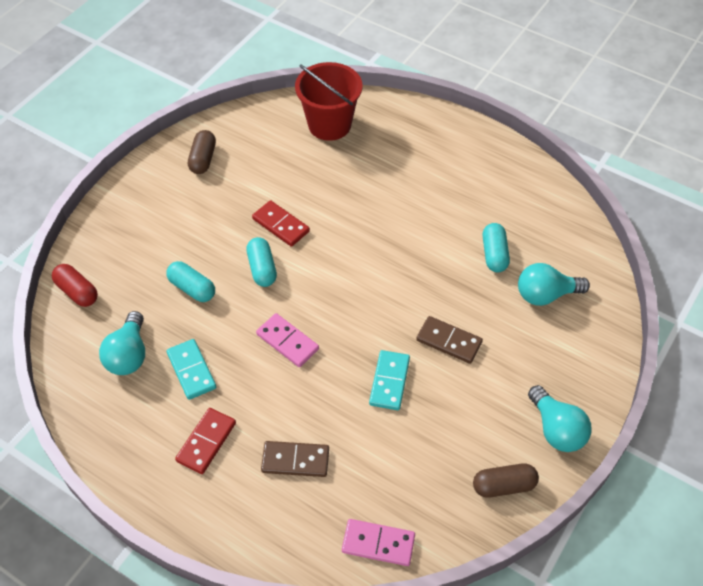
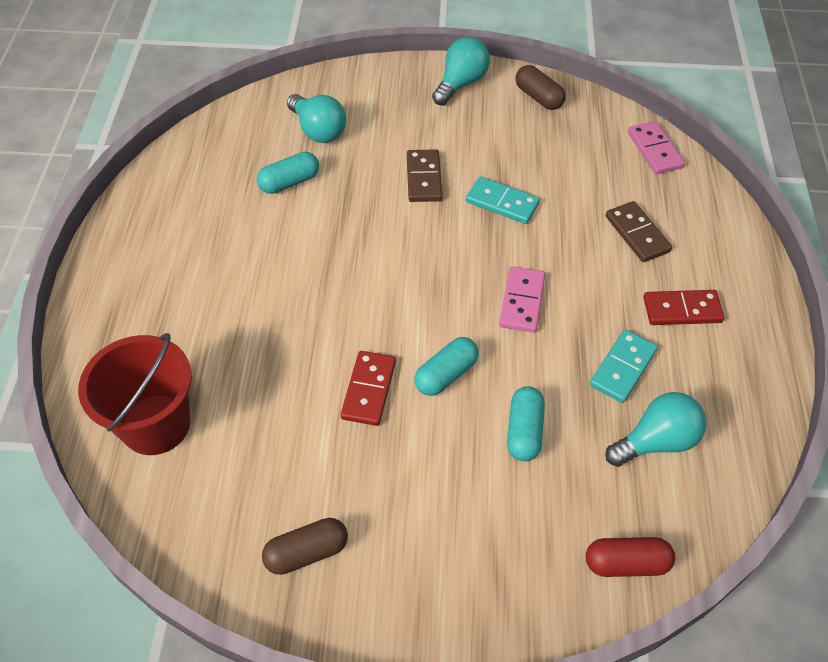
camera: 120 degrees left, 0 degrees up
(77, 292) = (626, 563): red capsule -> red capsule turned 75 degrees clockwise
(389, 381) = (502, 203): turquoise domino -> turquoise domino turned 45 degrees clockwise

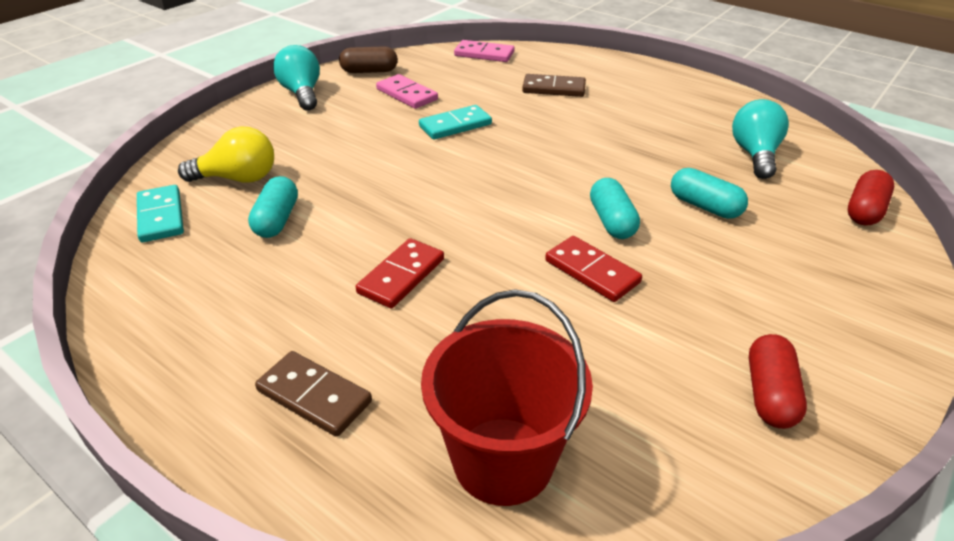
camera: 55 degrees left, 15 degrees down
(307, 552) = (769, 394): brown capsule -> red capsule
(318, 130) = (238, 178): turquoise light bulb -> yellow light bulb
(424, 178) = (379, 148): brown domino -> brown domino (314, 396)
(521, 301) = (568, 156): pink domino -> pink domino (406, 94)
(623, 368) = (675, 141): turquoise domino -> turquoise domino (161, 216)
(682, 310) = (641, 100): red domino -> red domino (401, 276)

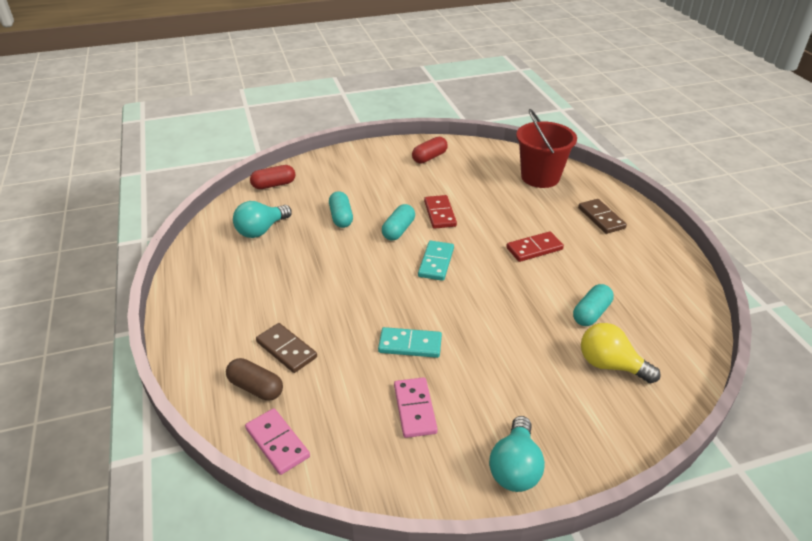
camera: 145 degrees left, 0 degrees up
(161, 216) = (673, 352): turquoise domino -> turquoise domino (436, 262)
(369, 71) = (421, 476): brown capsule -> brown capsule (256, 388)

